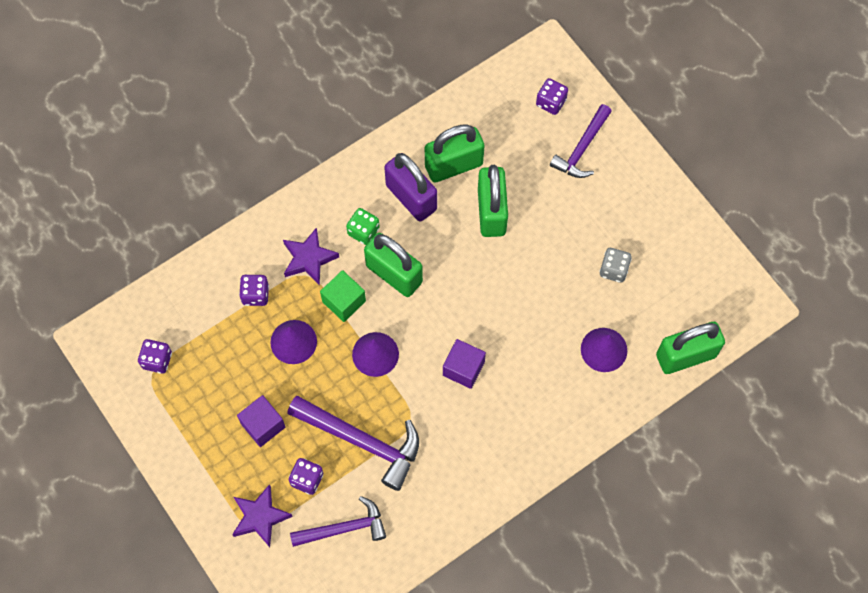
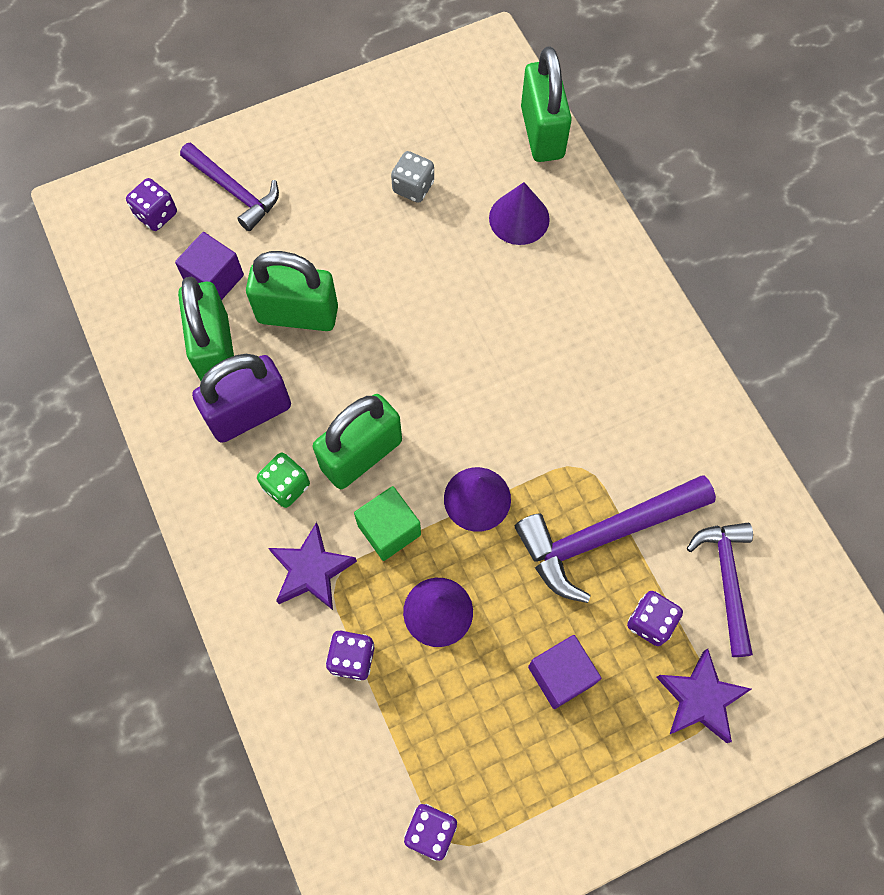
camera: 80 degrees left, 0 degrees up
(362, 441) = (604, 536): purple hammer -> purple hammer turned 150 degrees counterclockwise
(463, 368) = (517, 387): purple cube -> purple cube (214, 279)

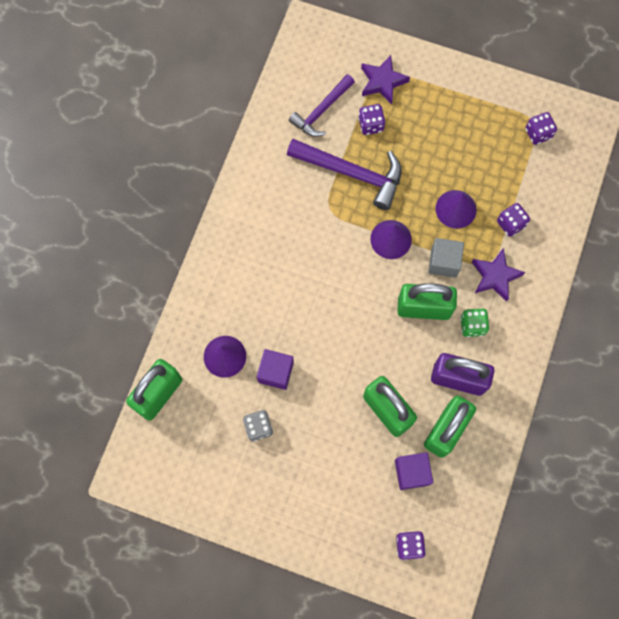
camera: 135 degrees left, 5 degrees up
(235, 191) = (354, 519): purple hammer -> none
(389, 530) = (444, 262): green cube -> grey cube
(561, 675) = (429, 139): purple cube -> purple cube (276, 372)

